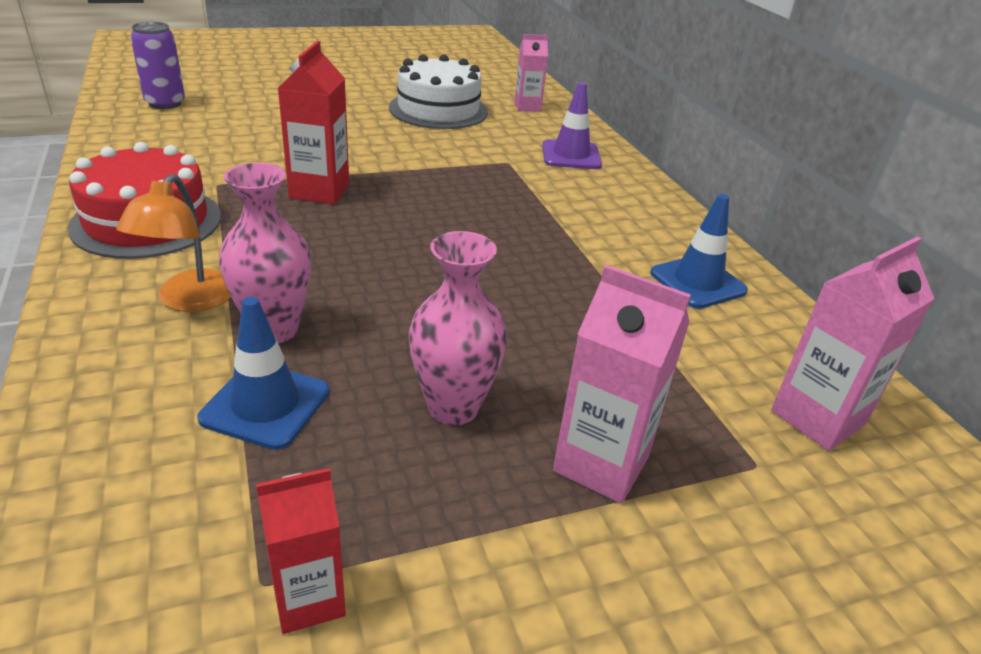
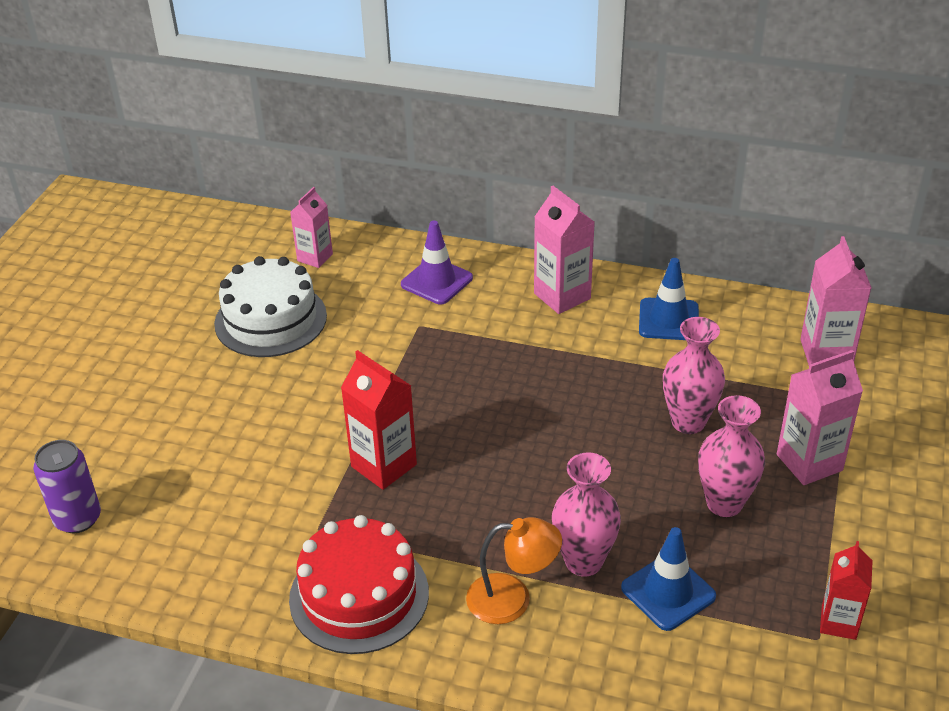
camera: 50 degrees left, 5 degrees up
(189, 300) = (512, 599): orange lamp -> orange lamp turned 45 degrees counterclockwise
(559, 340) = (688, 422): none -> pink vase
(640, 214) = (562, 296): none -> pink carton

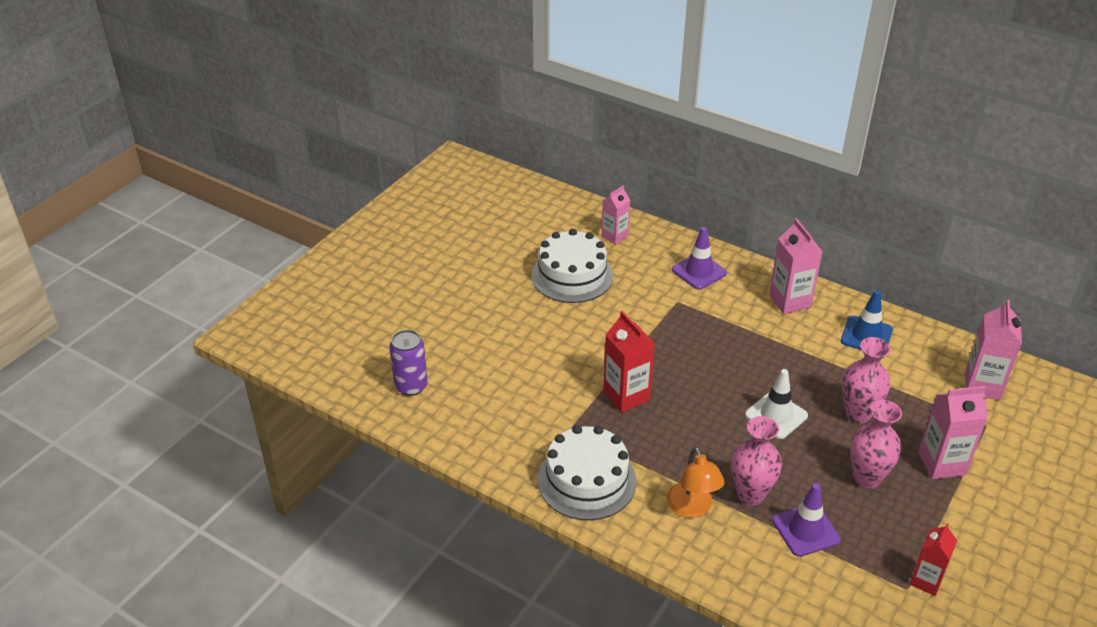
camera: 15 degrees right, 0 degrees up
(359, 595) = (586, 481): red cake -> white cake
(512, 599) = (692, 508): orange lamp -> orange lamp turned 60 degrees clockwise
(586, 447) = (776, 415): none -> white traffic cone
(668, 592) = (806, 530): blue traffic cone -> purple traffic cone

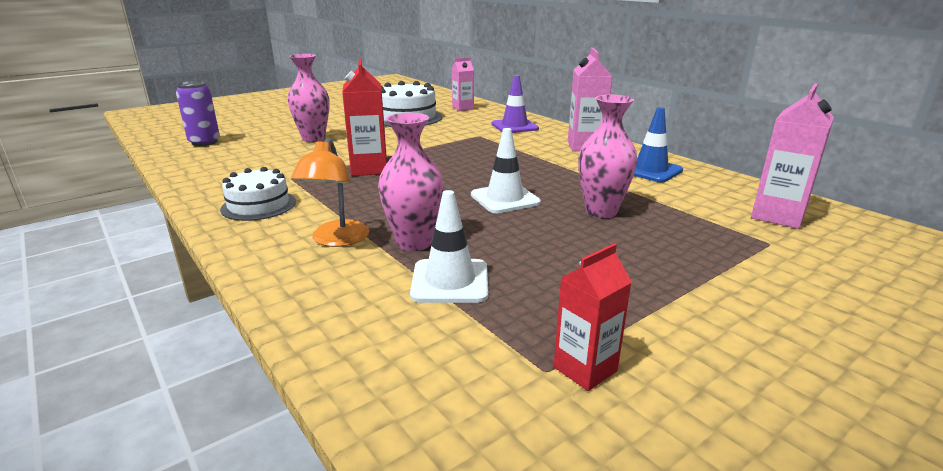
camera: 20 degrees right, 15 degrees down
(586, 481) = (258, 205): white cake -> white cake, size x0.65
(806, 530) = (450, 281): purple traffic cone -> white traffic cone
(867, 478) = (572, 256): pink vase -> pink vase (313, 139)
(941, 463) = (687, 262): pink carton -> none

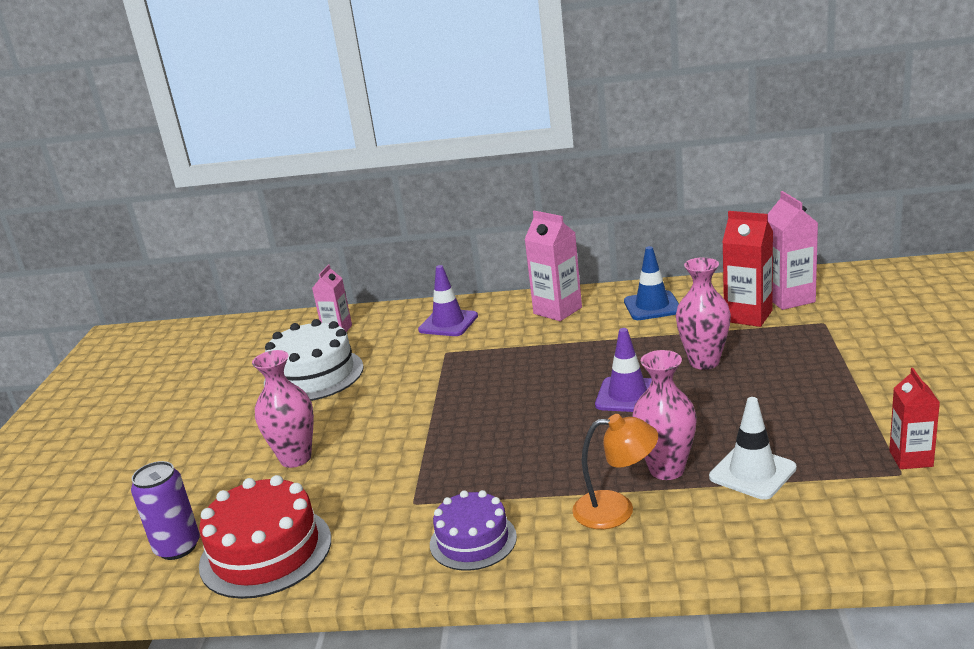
camera: 45 degrees left, 0 degrees up
(211, 160) = (266, 551): none -> red cake
(258, 205) = (473, 540): white cake -> purple cake
(336, 240) = (616, 509): orange lamp -> orange lamp turned 45 degrees counterclockwise
(369, 169) = (455, 446): red carton -> red carton (748, 316)
(505, 199) = (627, 395): white traffic cone -> purple traffic cone

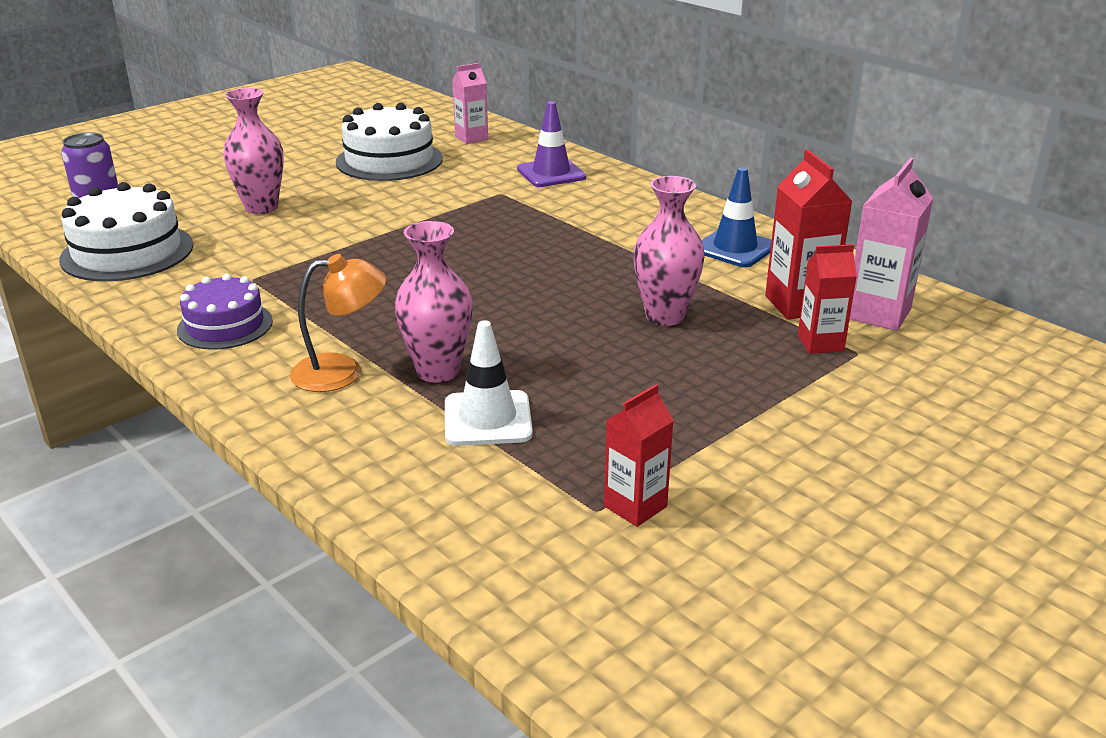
camera: 40 degrees right, 5 degrees up
(266, 551) = (127, 252): red cake -> white cake
(557, 310) = (650, 208): pink carton -> none
(616, 509) = (342, 372): orange lamp -> orange lamp turned 60 degrees counterclockwise
(627, 395) = (544, 302): purple traffic cone -> none
(800, 329) = (820, 343): none -> red carton

